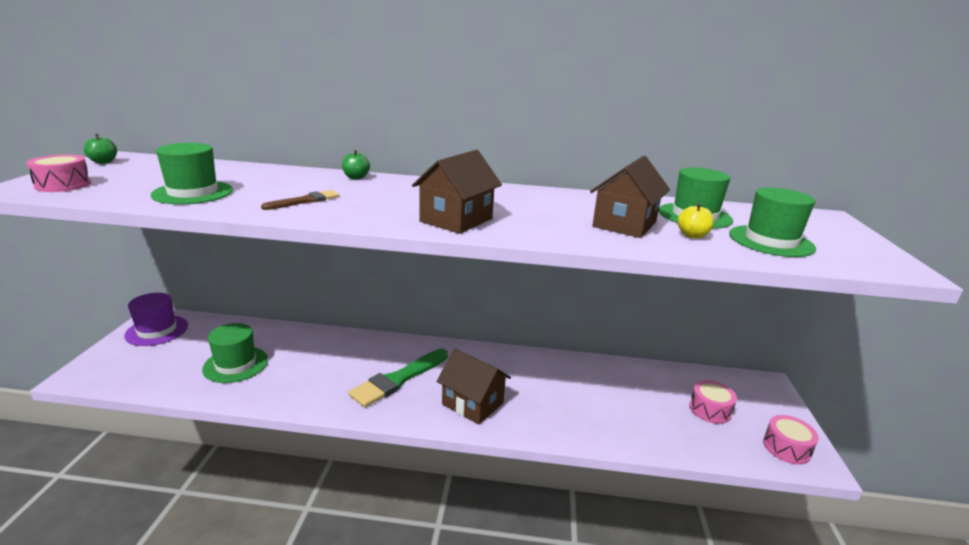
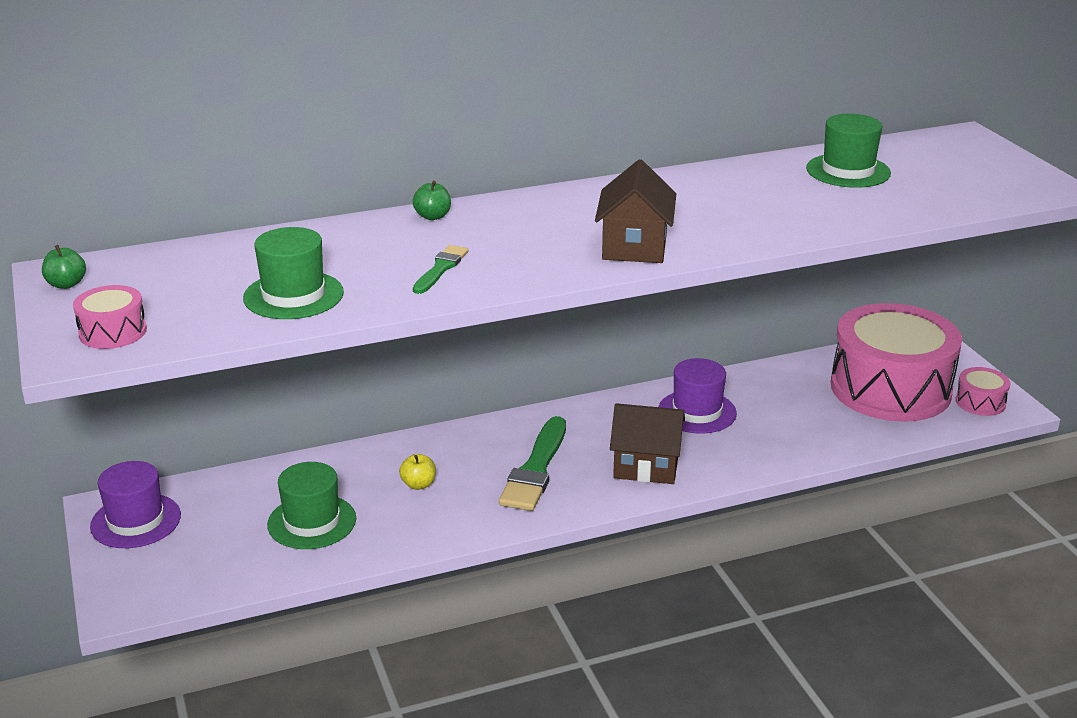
camera: 25 degrees left, 5 degrees up
(305, 201) = (441, 269): brown brush -> green brush
(544, 377) = (697, 412): none -> purple hat
(624, 224) = (796, 203): brown house -> none
(692, 235) = (868, 200): yellow apple -> yellow apple (418, 484)
(710, 410) = (890, 389): pink drum -> pink drum, size x2.47
(771, 241) = (939, 186): green hat -> none

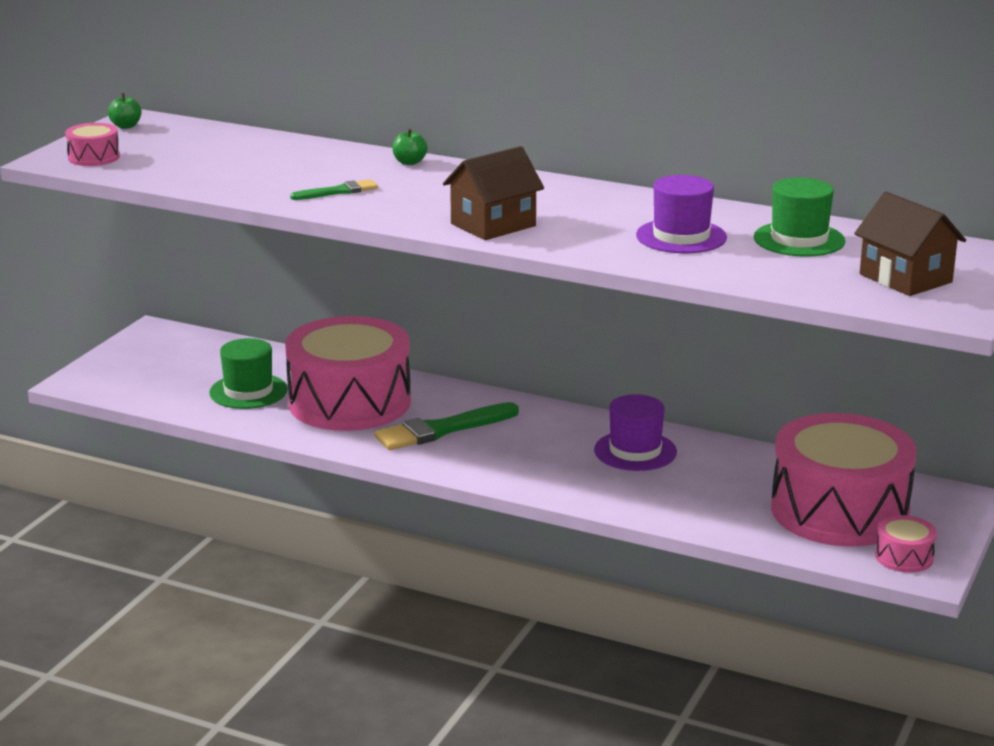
camera: 45 degrees right, 5 degrees down
(136, 521) = (157, 345): purple hat -> purple hat (681, 236)
(293, 295) = (222, 174): green hat -> none
(418, 484) = (349, 402): yellow apple -> pink drum
(646, 466) = (523, 464): brown house -> brown house (905, 278)

